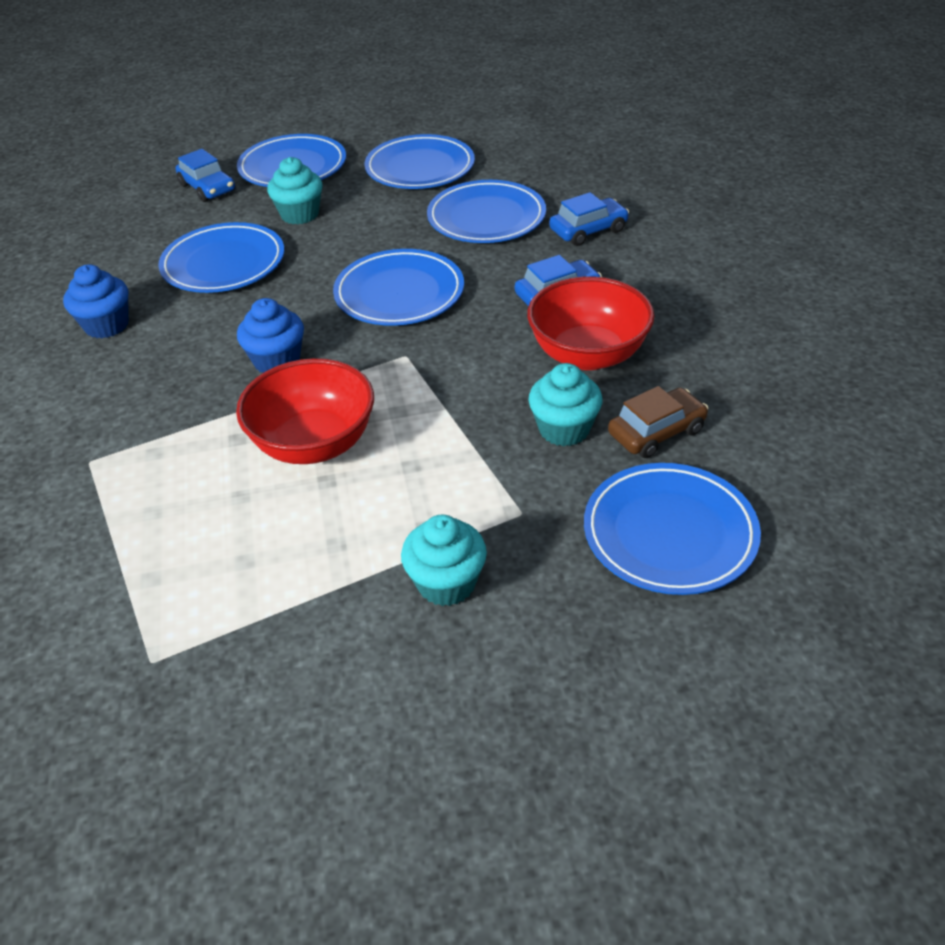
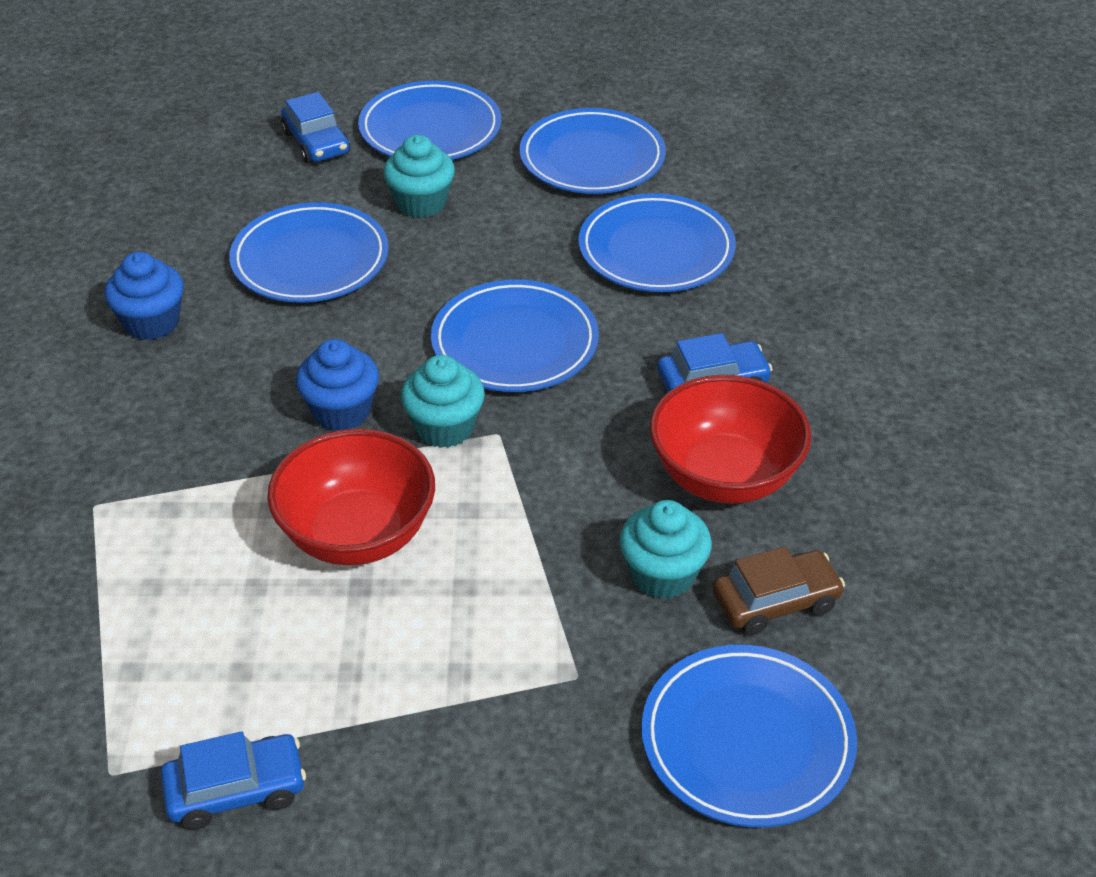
camera: 10 degrees right, 0 degrees up
(446, 583) = (463, 748): turquoise cupcake -> turquoise cupcake (444, 427)
(588, 230) = (782, 293): blue car -> blue car (236, 790)

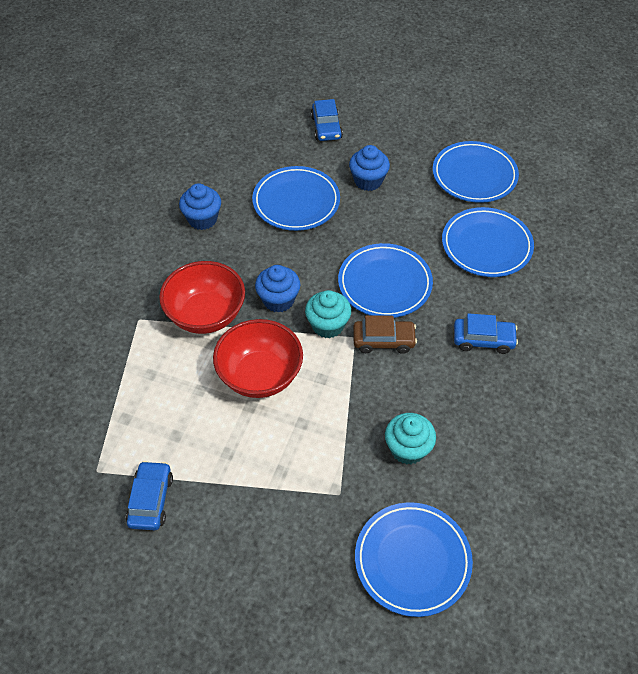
camera: 20 degrees right, 10 degrees up
(236, 790) = (151, 500): blue car -> blue car turned 90 degrees counterclockwise
(421, 203) = (368, 181): turquoise cupcake -> blue cupcake
(430, 129) = (391, 133): blue plate -> none
(724, 476) = (466, 400): red bowl -> red bowl (206, 315)
(775, 601) = (462, 484): brown car -> brown car (383, 340)

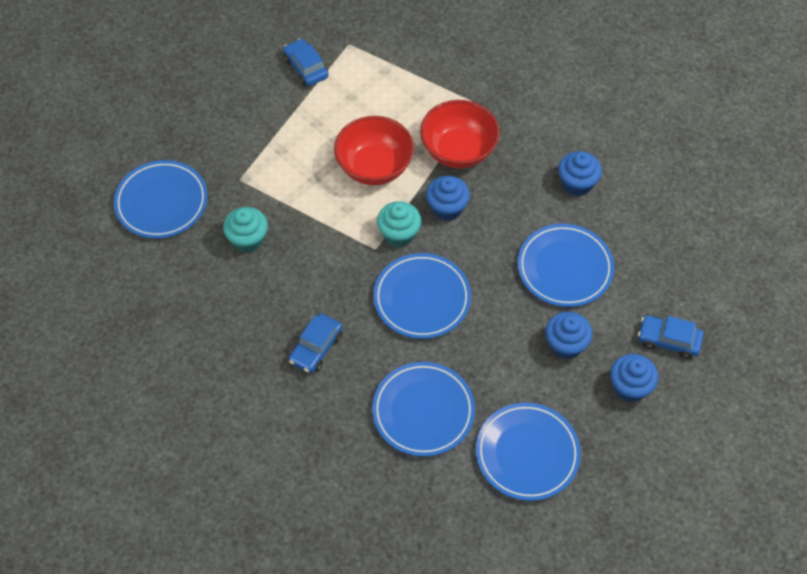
camera: 115 degrees right, 5 degrees up
(151, 500) = (306, 68): blue car -> blue car turned 150 degrees counterclockwise
(380, 137) = (630, 387): none -> blue cupcake
(383, 340) = (359, 269): brown car -> none

